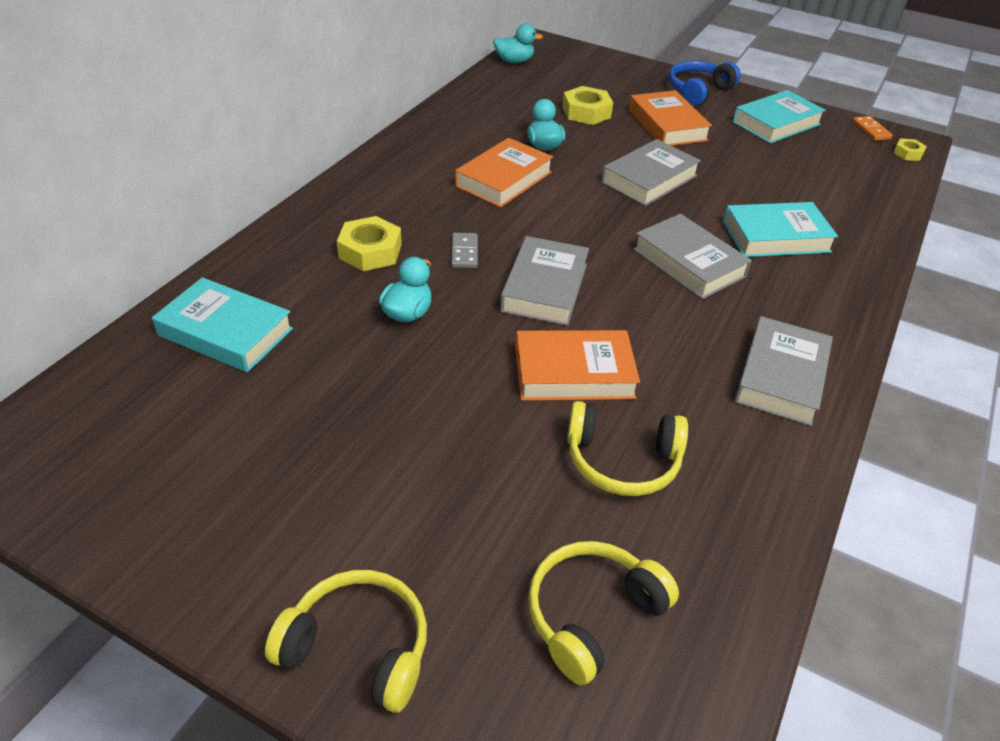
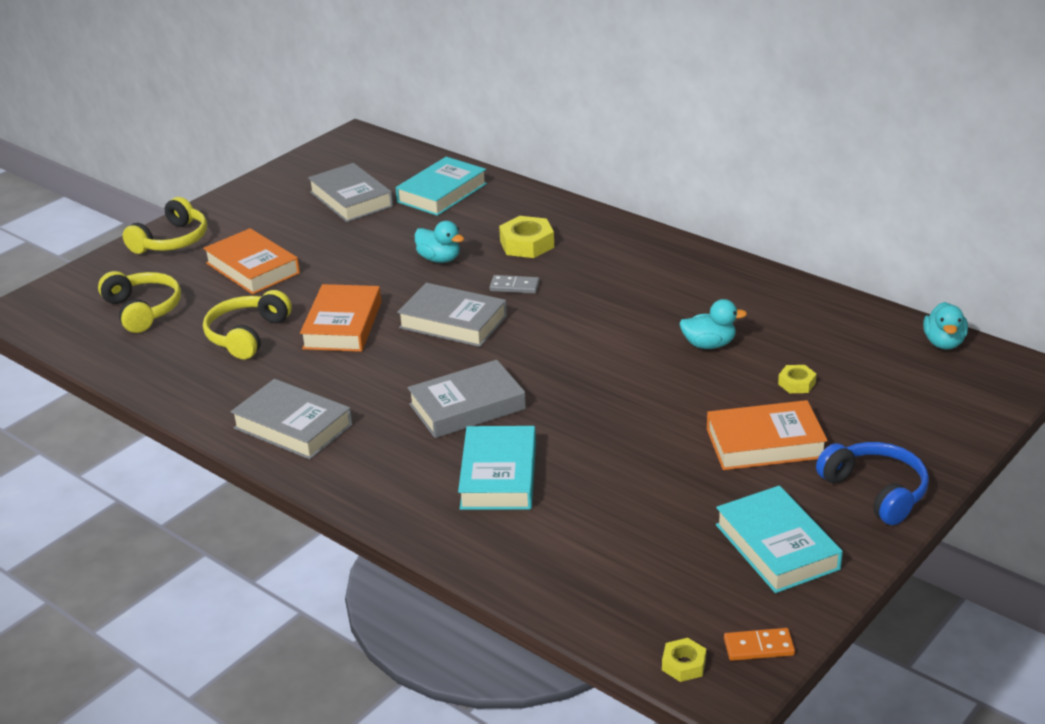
camera: 105 degrees right, 10 degrees down
(503, 179) = (638, 314): orange book -> orange book (253, 268)
(586, 112) = (796, 383): yellow nut -> yellow nut, size x0.56
(649, 179) = (630, 407): grey book -> grey book (351, 199)

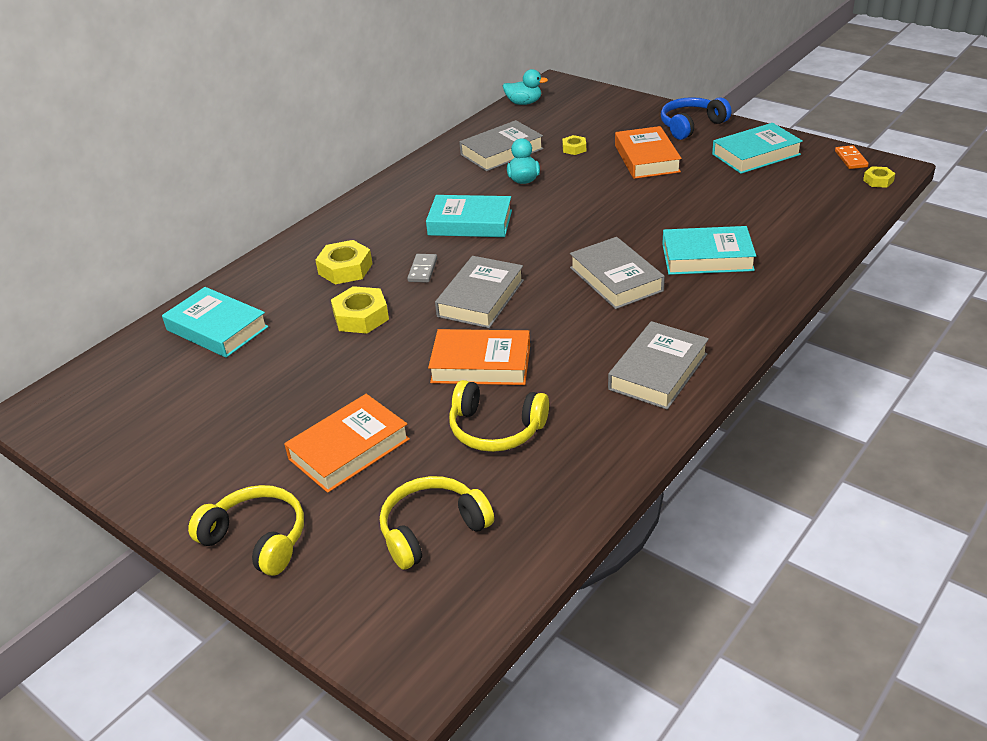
camera: 90 degrees left, 5 degrees up
(351, 199) = (204, 393): grey book -> grey book (501, 152)
(439, 259) = (361, 317): turquoise duck -> yellow nut
(607, 311) = (470, 223): none -> turquoise book

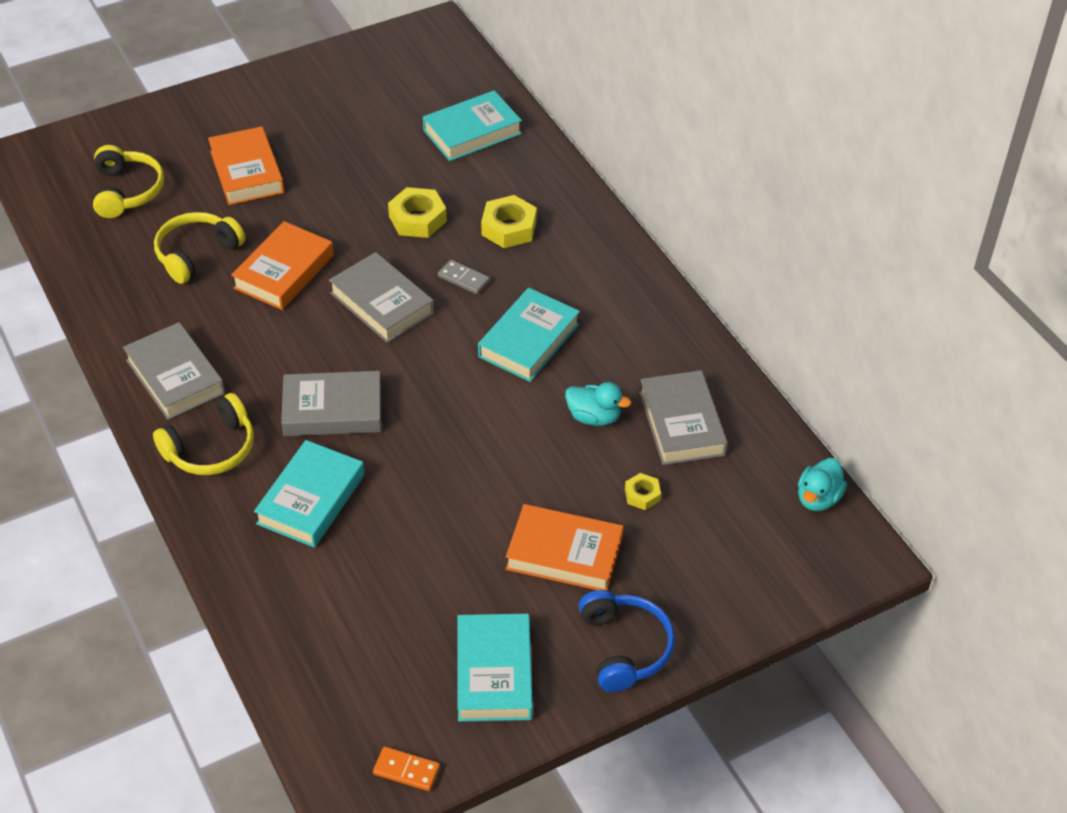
camera: 110 degrees right, 10 degrees up
(257, 539) = (196, 111): yellow headphones -> yellow headphones (211, 449)
(878, 181) = (334, 761): yellow nut -> none

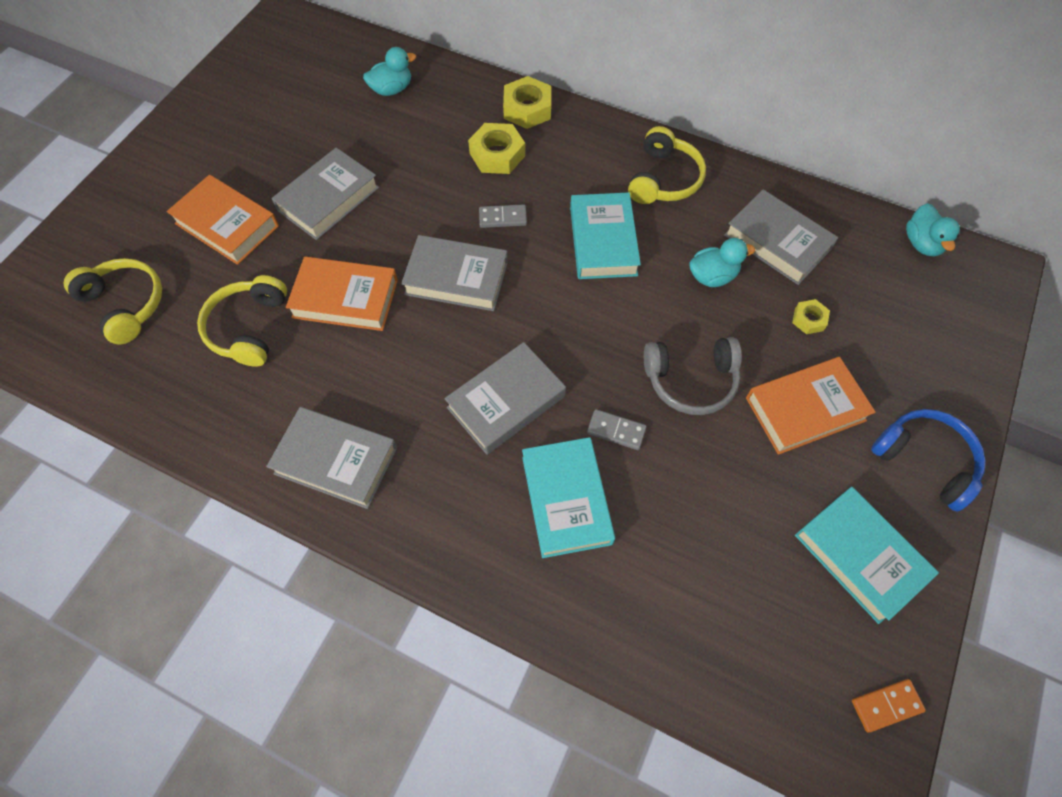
camera: 35 degrees left, 15 degrees up
(211, 449) = (434, 510): yellow headphones -> yellow headphones (663, 179)
(284, 272) = (345, 298): orange book -> orange book turned 75 degrees counterclockwise
(339, 192) = (328, 199): none -> grey book
(395, 478) = (616, 430): none -> grey domino
(417, 219) = (416, 187): yellow nut -> yellow nut (527, 109)
(472, 132) = (392, 89): turquoise book -> turquoise duck
(492, 479) = (691, 380): none -> grey headphones

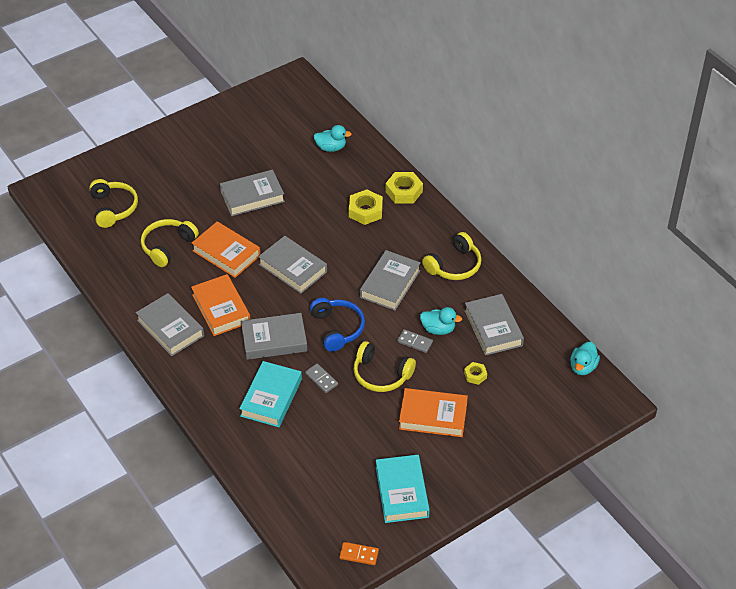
camera: 30 degrees right, 15 degrees down
(227, 224) = (189, 188): orange book -> orange book (221, 308)
(502, 218) = (342, 247): grey domino -> grey domino (414, 342)
(603, 241) = (390, 284): turquoise book -> grey book
(691, 380) = (381, 374): grey headphones -> yellow headphones
(924, 460) = (478, 469): blue headphones -> blue headphones (337, 328)

